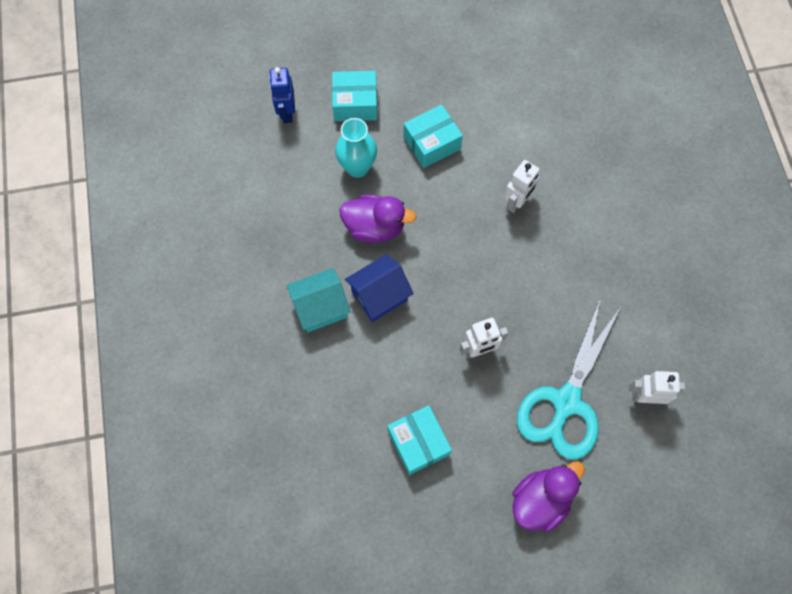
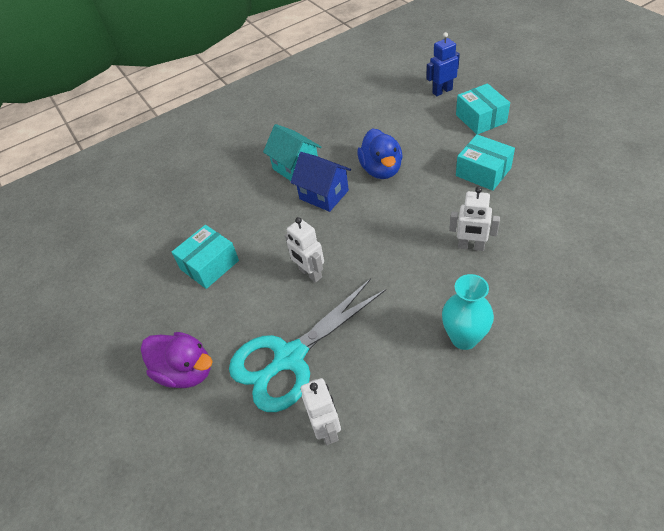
camera: 75 degrees right, 20 degrees down
(357, 167) = (426, 141): turquoise vase -> turquoise vase (464, 338)
(375, 227) = (381, 170): purple duck -> blue duck
(566, 402) = (289, 358): turquoise scissors -> turquoise scissors turned 45 degrees counterclockwise

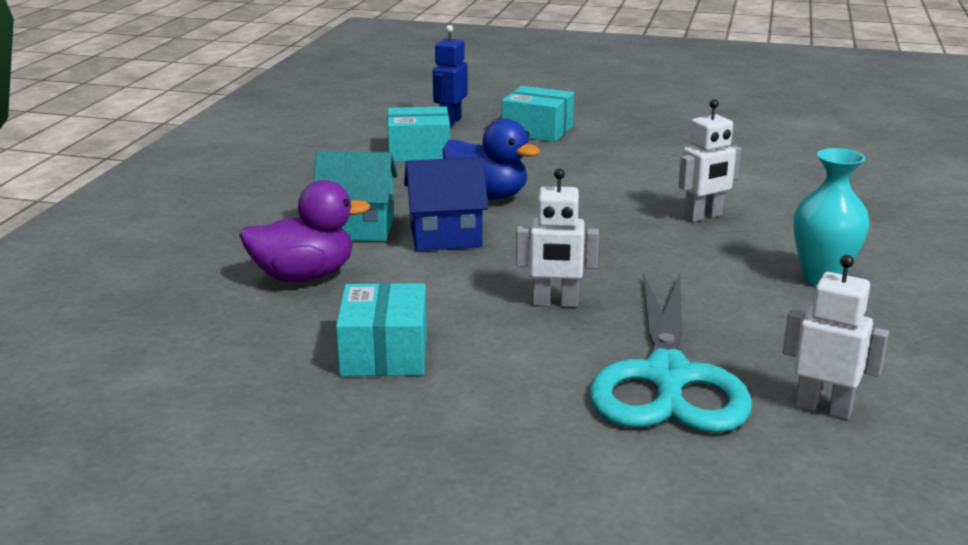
camera: 50 degrees left, 25 degrees down
(186, 371) = (544, 460): purple duck -> purple duck (304, 276)
(483, 172) = (614, 164): turquoise box -> turquoise box (419, 151)

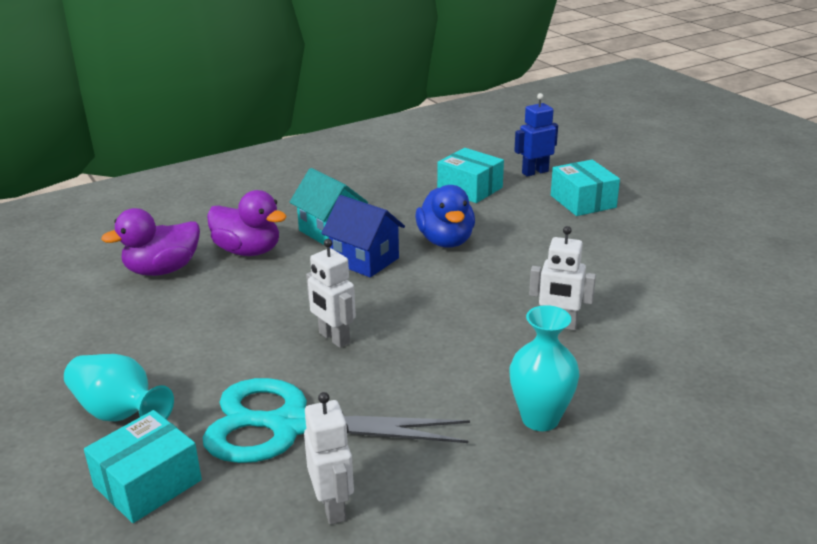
camera: 45 degrees right, 5 degrees up
(238, 331) = (162, 270): none -> purple duck
(384, 353) = (194, 320): turquoise box -> turquoise box (147, 483)
(489, 458) = (119, 412): none -> turquoise vase
(667, 378) = (291, 425): turquoise scissors -> turquoise scissors turned 45 degrees clockwise

